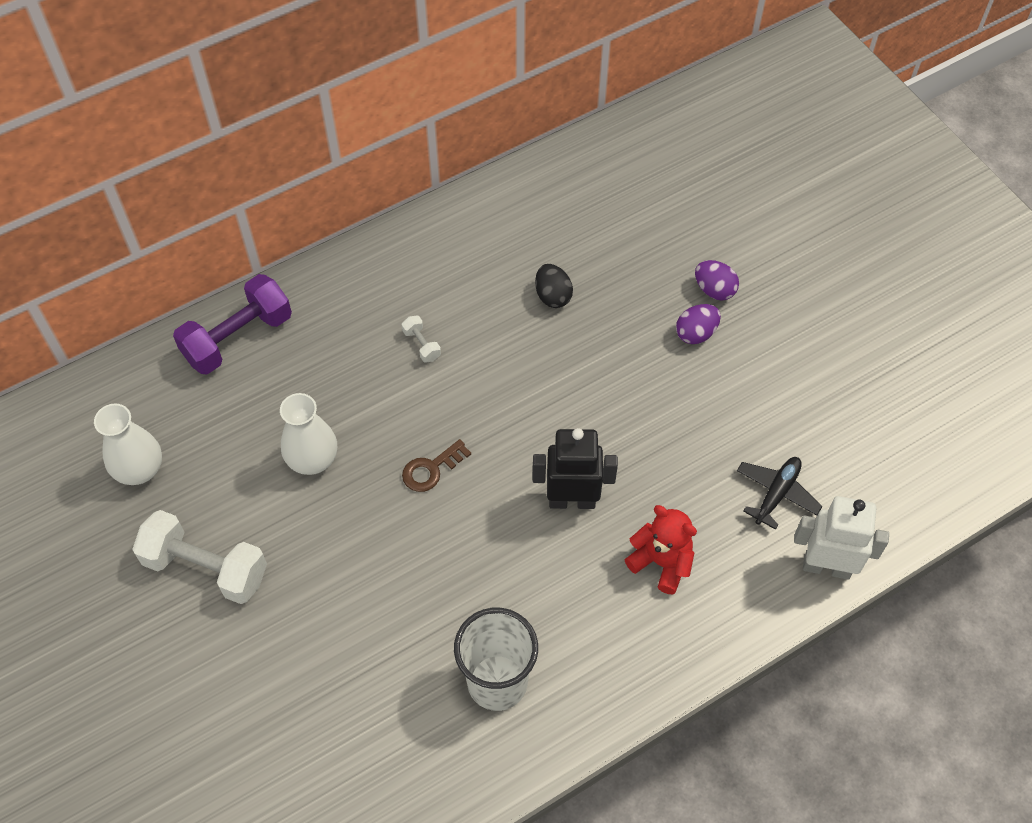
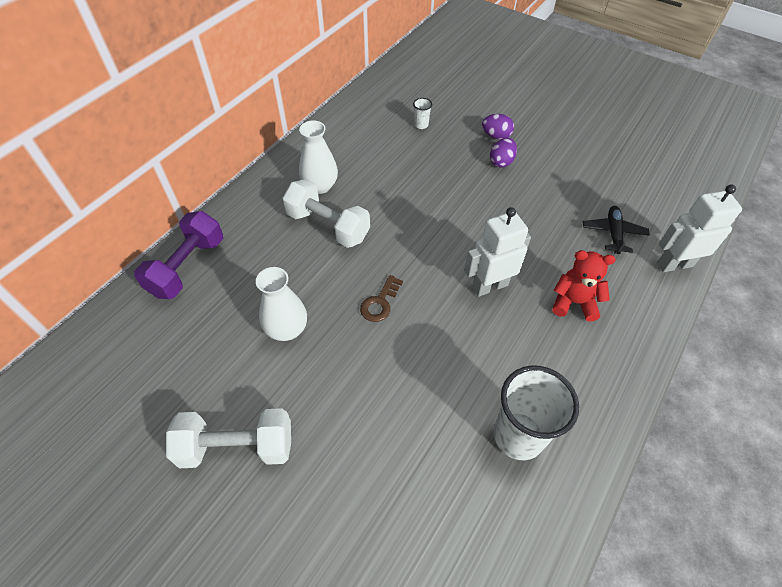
camera: 25 degrees left, 5 degrees down
(140, 469) = (145, 391): white vase -> white vase (320, 186)
(421, 345) = (328, 226): white dumbbell -> white dumbbell, size x2.32
(553, 296) = (399, 170): black egg -> none
(572, 500) = (489, 286): black robot -> white robot
(621, 235) = (421, 125): none -> white cup

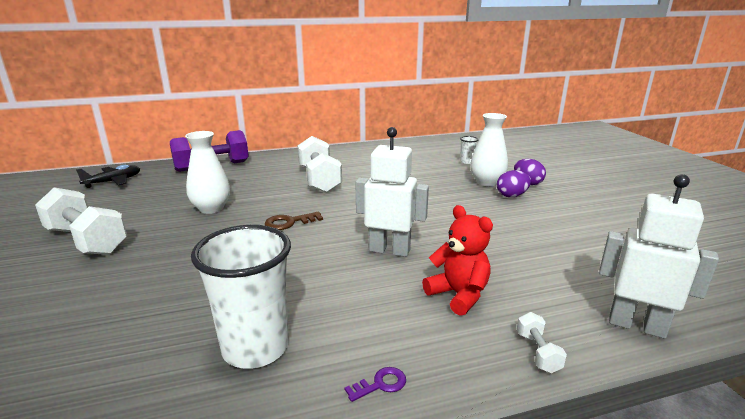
camera: 40 degrees right, 30 degrees down
(320, 186) = (345, 164): white vase -> white vase (487, 182)
(608, 405) = (380, 384): none -> purple key
(613, 233) = (577, 272): black plane -> black plane (113, 181)
(651, 322) = (538, 352): none -> white dumbbell

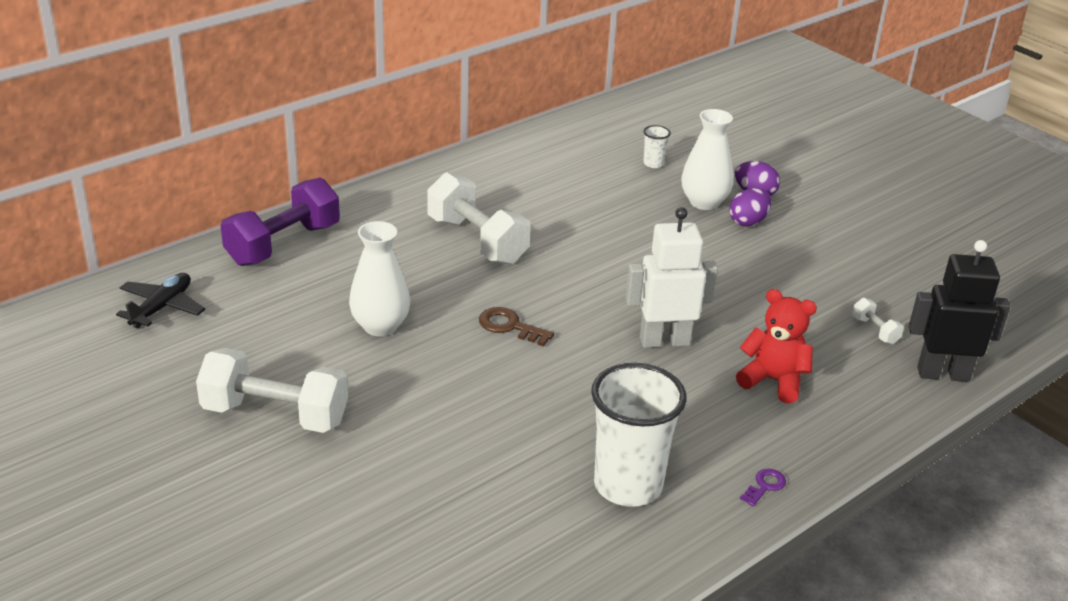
camera: 25 degrees left, 10 degrees up
(289, 222) = (510, 326): brown key -> brown key turned 75 degrees clockwise
(538, 352) = (874, 422): white dumbbell -> white dumbbell (875, 331)
(636, 325) = (943, 374): white robot -> black robot

